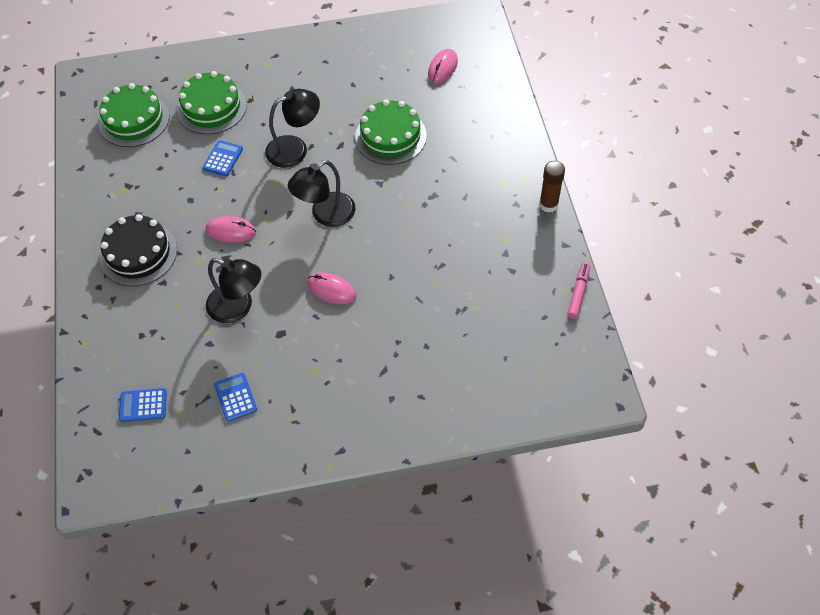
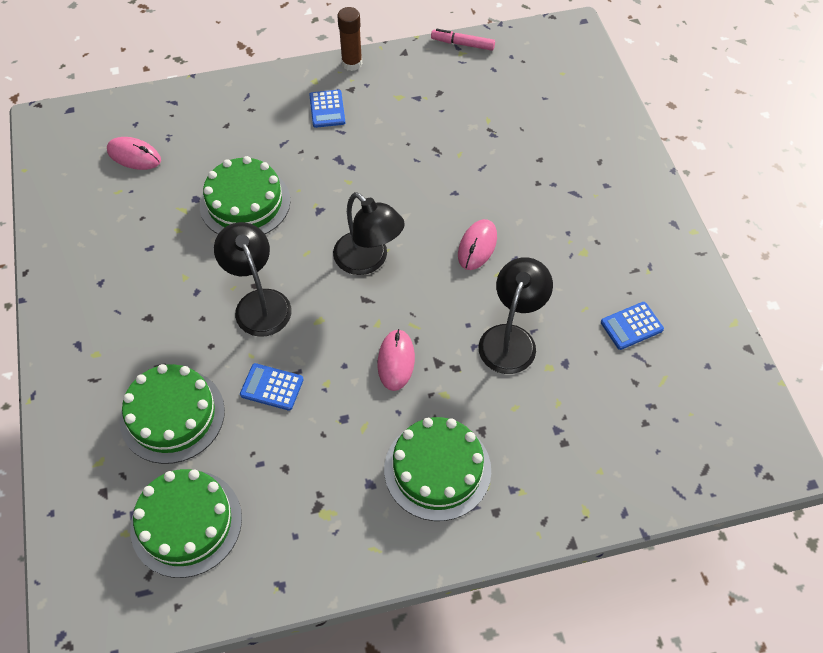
camera: 95 degrees left, 0 degrees up
(138, 253) = (437, 469): black cake -> green cake
(143, 405) = (660, 422): blue calculator -> blue calculator (327, 109)

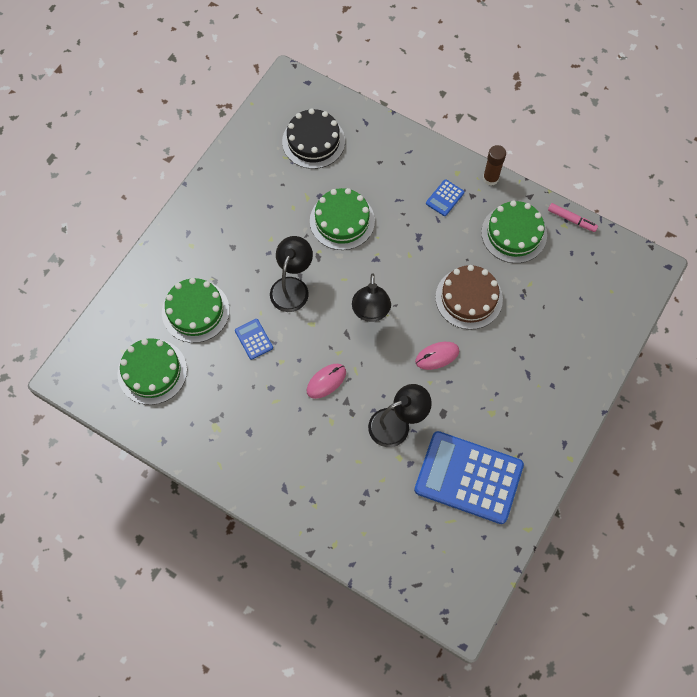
camera: 45 degrees right, 10 degrees up
(134, 156) = (313, 141): pink mouse -> black cake
(437, 469) = (287, 455): green cake -> green cake (514, 233)
(447, 174) = (469, 298): none -> brown cake
(462, 44) = (571, 220): pink marker -> pink marker turned 150 degrees clockwise
(631, 326) = (468, 477): blue calculator -> blue calculator, size x2.46

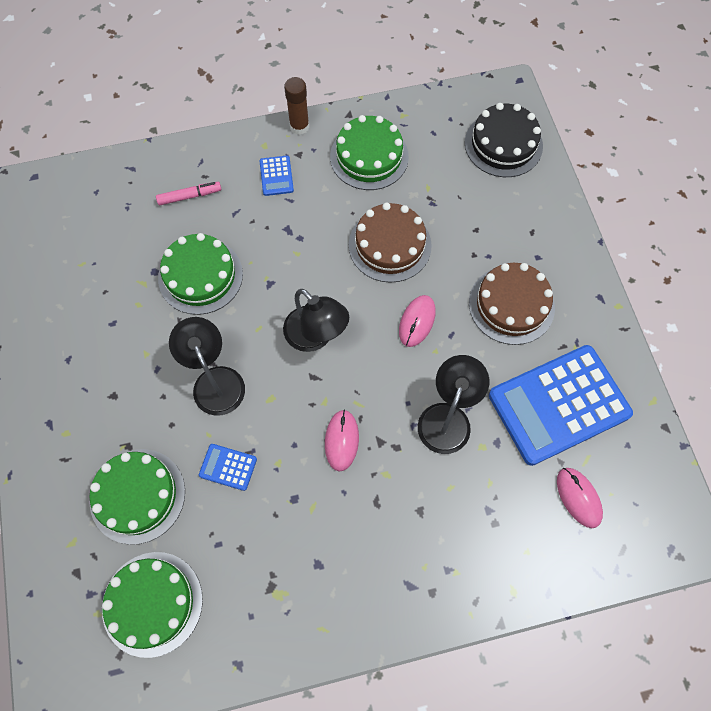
camera: 45 degrees left, 0 degrees up
(313, 141) = (96, 226): black cake -> black cake (503, 144)
(423, 535) = (578, 497): none -> pink mouse
(504, 398) = (511, 305): none -> brown cake
(571, 220) = (404, 105): pink marker -> pink marker (190, 196)

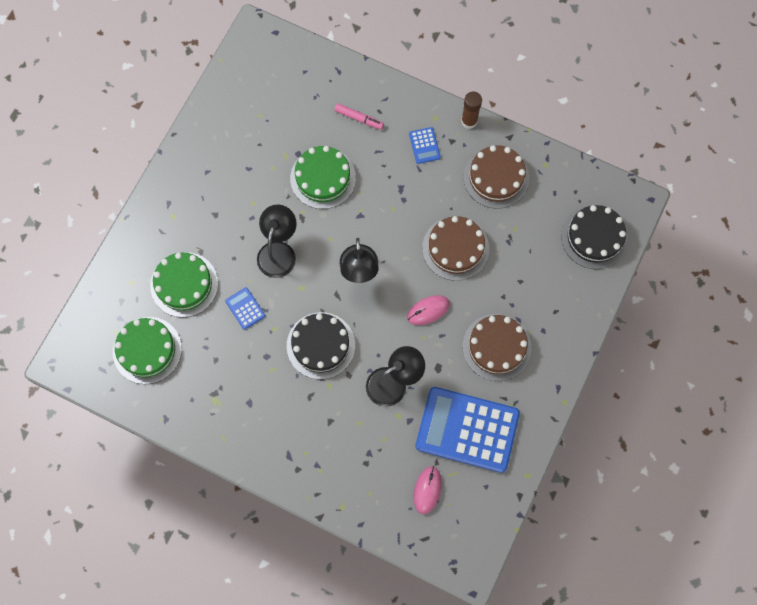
camera: 40 degrees right, 5 degrees up
(276, 176) = (424, 145): blue calculator -> blue calculator turned 45 degrees counterclockwise
(341, 440) = (321, 345): pink mouse -> black cake
(369, 156) = (496, 177): green cake -> brown cake

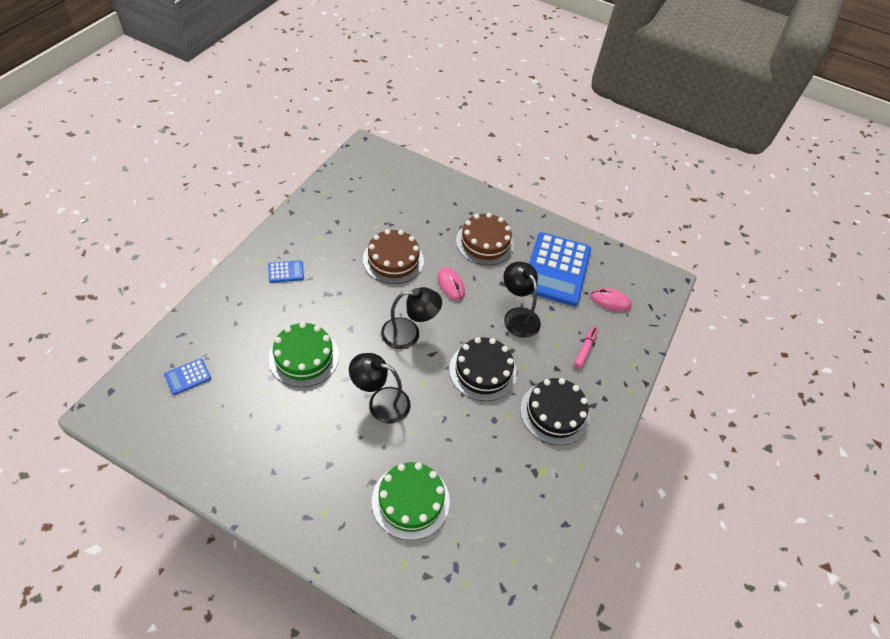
camera: 95 degrees left, 20 degrees down
(147, 350) = (487, 544): green cake -> none
(245, 308) = (442, 437): blue calculator -> blue calculator (188, 376)
(359, 118) = (243, 321): pink marker -> pink marker (585, 349)
(469, 121) = (268, 237): brown glue stick -> none
(496, 177) = (329, 225): brown cake -> none
(594, 237) = (393, 173): black cake -> black cake (554, 413)

